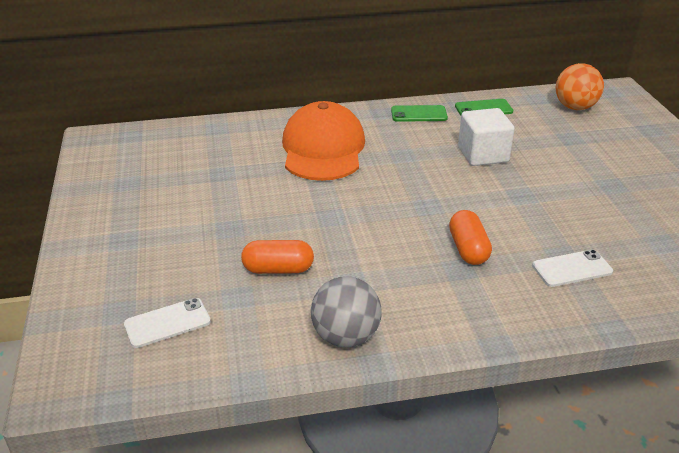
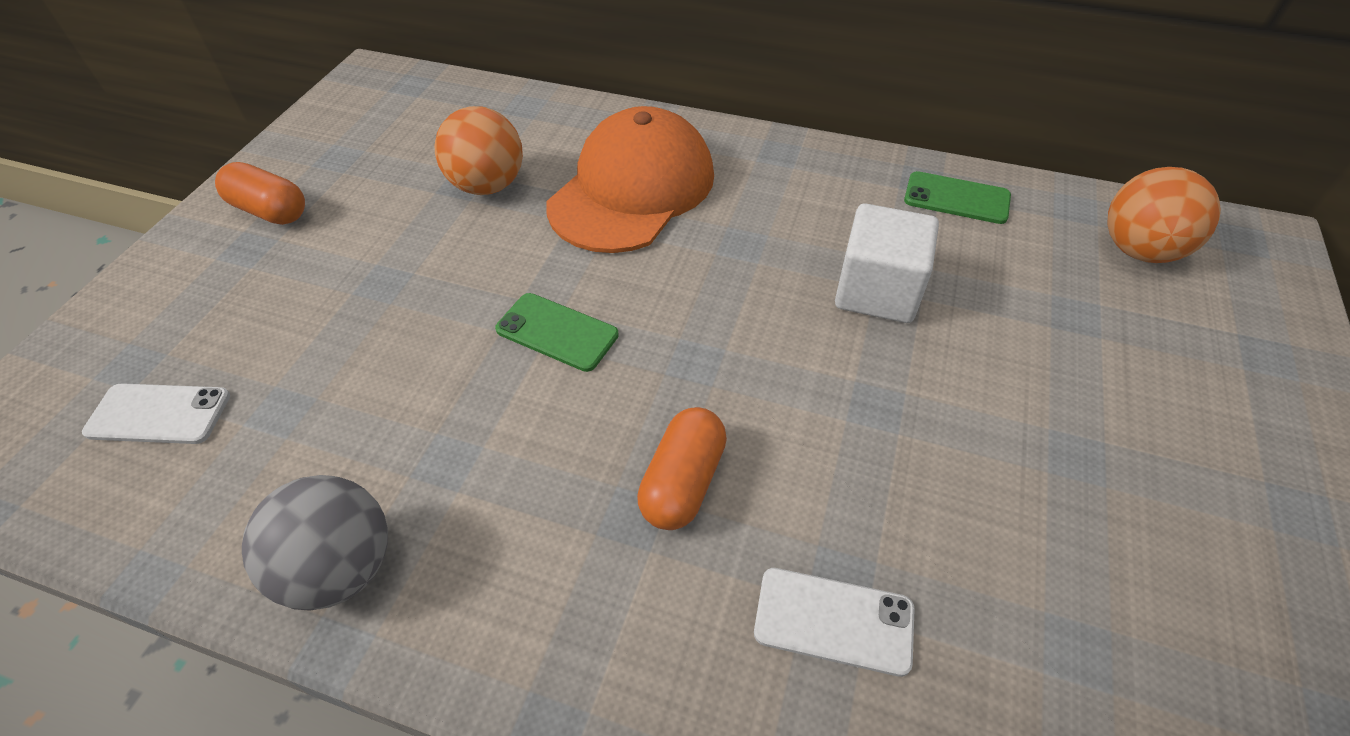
camera: 30 degrees right, 15 degrees up
(239, 170) = (488, 186): none -> orange ball
(278, 269) = (374, 386): orange capsule -> orange capsule (270, 211)
(419, 114) = (835, 173): green phone -> green phone (557, 332)

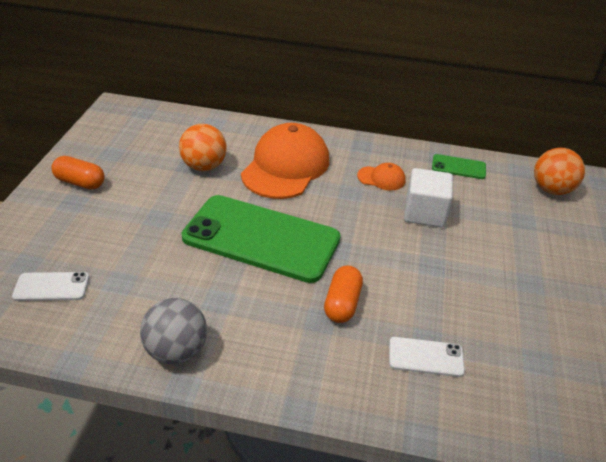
camera: 10 degrees left, 10 degrees down
(557, 332) = (261, 238): green phone -> green phone, size x2.38
(805, 217) = (381, 178): none -> orange cap

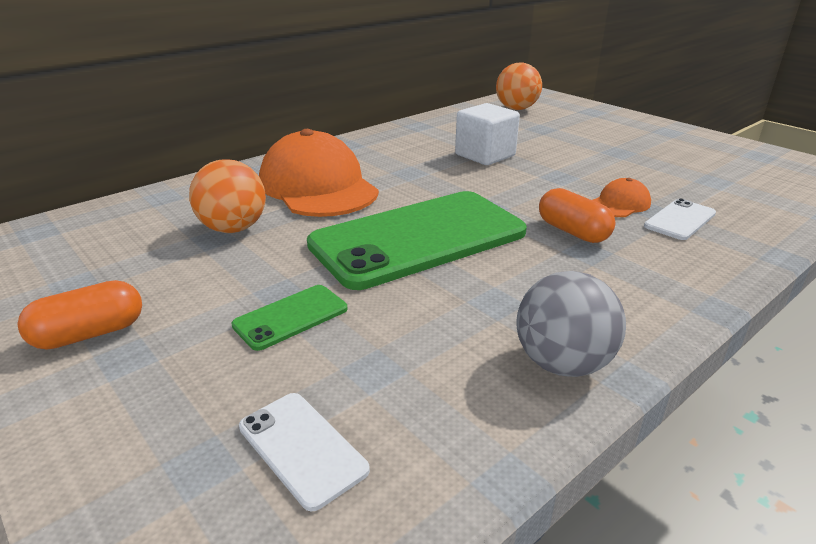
camera: 50 degrees left, 10 degrees down
(51, 287) = (302, 448): white phone -> white phone turned 75 degrees counterclockwise
(381, 178) = (410, 154): orange cap -> orange cap (619, 204)
(458, 167) = (442, 124): green phone -> green phone (291, 317)

